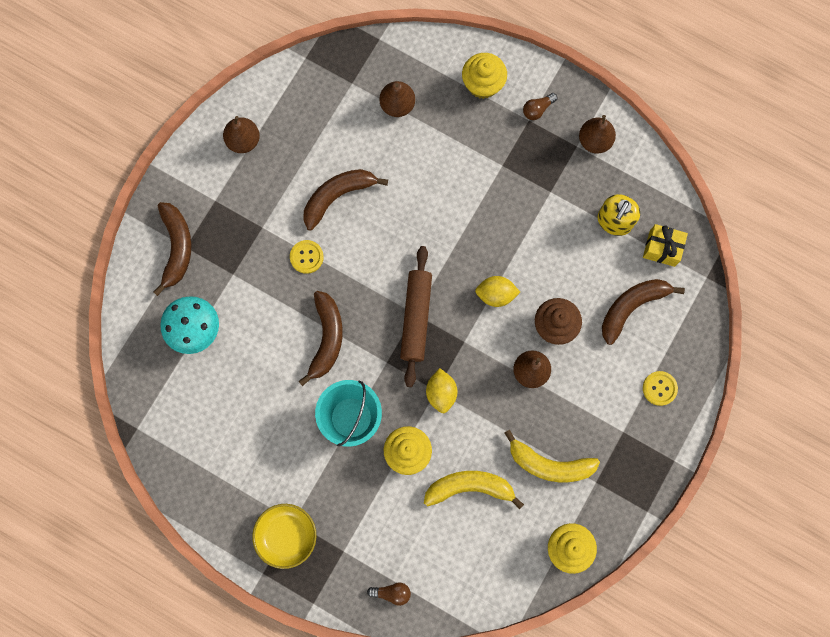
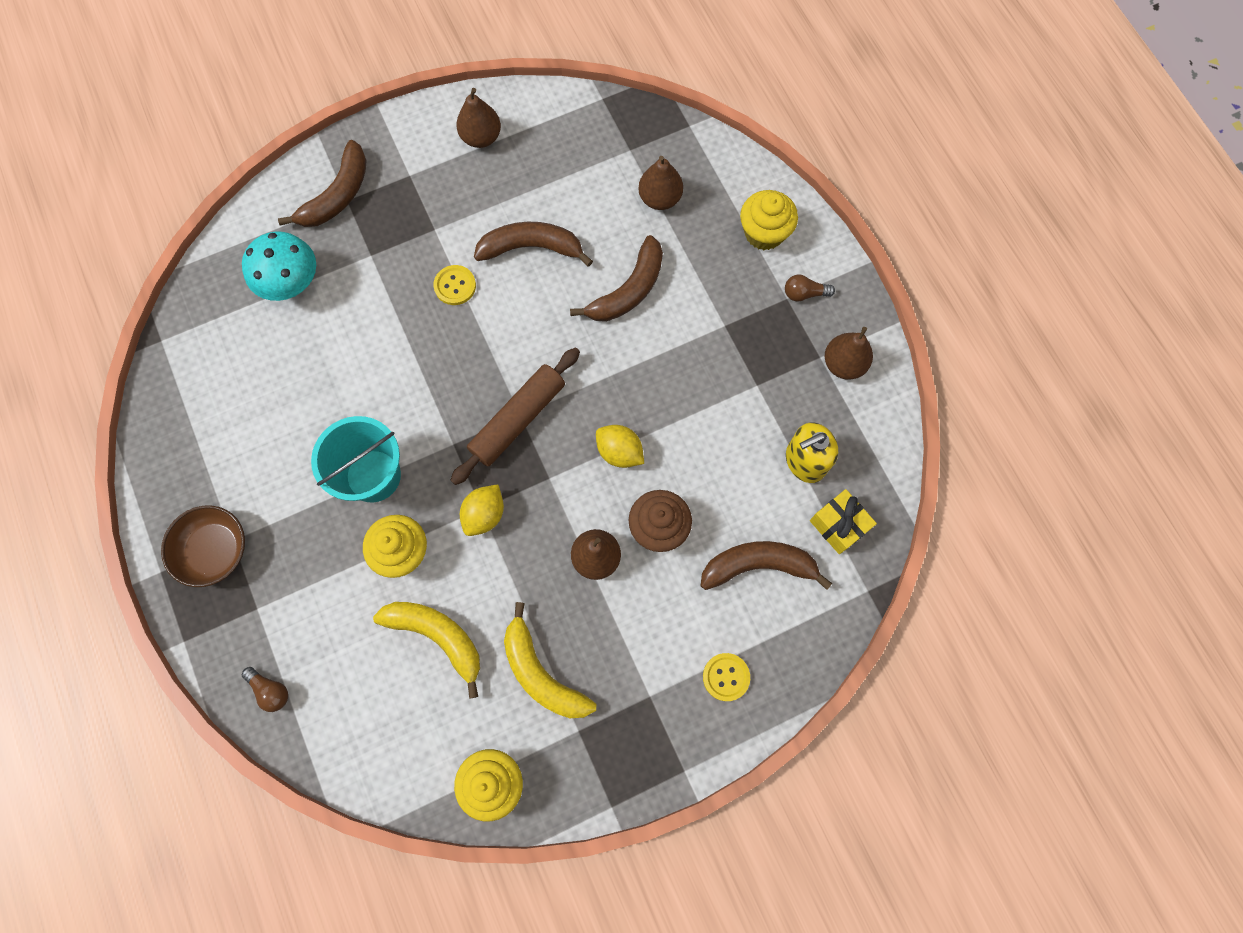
camera: 35 degrees right, 5 degrees down
(286, 535) = (214, 550): yellow bowl -> brown bowl
(326, 338) = (411, 378): brown banana -> brown banana (628, 290)

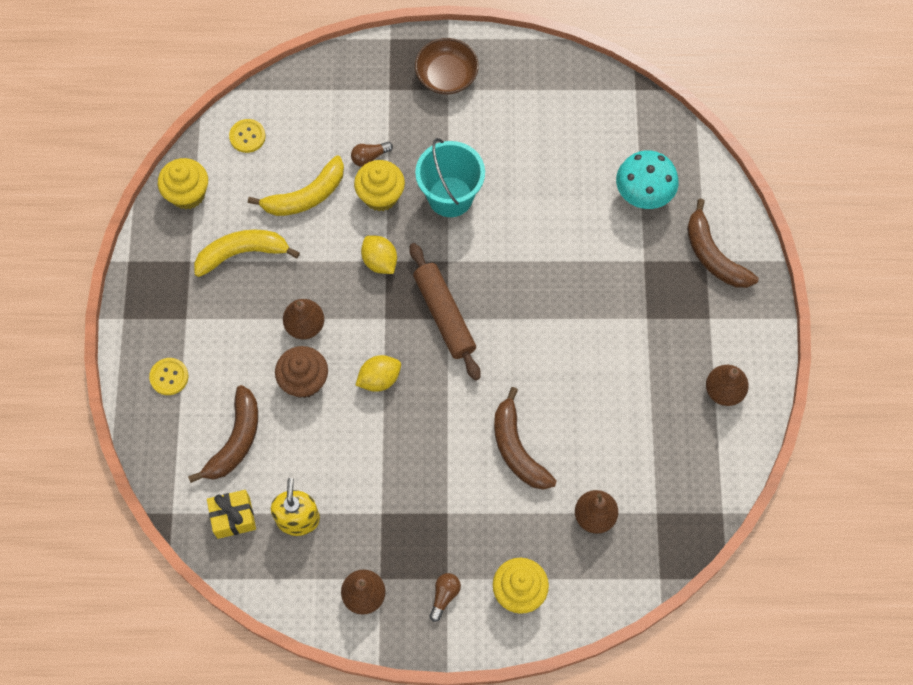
camera: 115 degrees right, 5 degrees down
(270, 690) = (327, 80): brown light bulb -> brown light bulb (369, 157)
(455, 286) = (585, 314): yellow button -> yellow button (247, 136)
(531, 248) = (594, 388): brown banana -> none

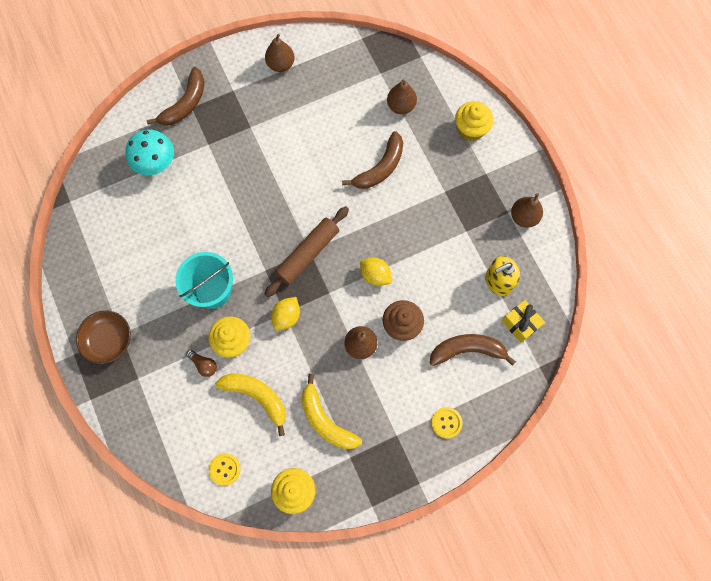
camera: 115 degrees left, 5 degrees up
(444, 596) = (497, 170): brown light bulb -> none

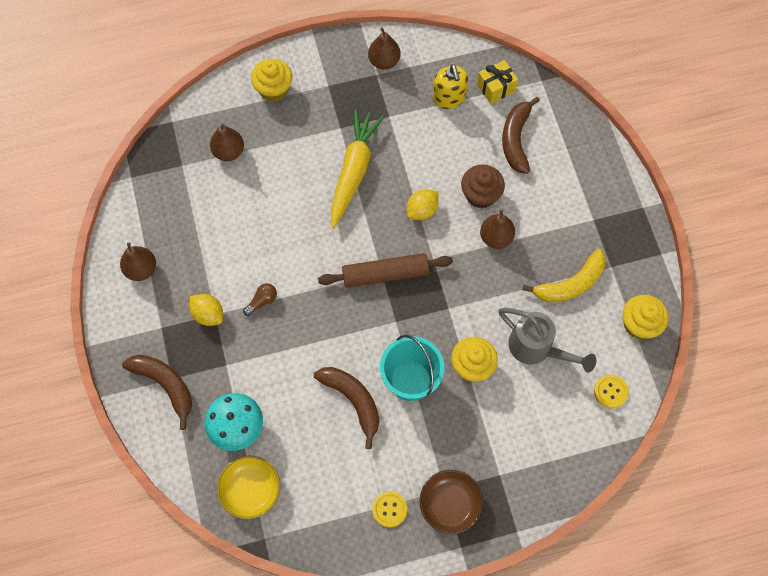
camera: 80 degrees left, 5 degrees down
(107, 183) = (251, 490): none -> yellow bowl
(204, 365) = (494, 400): brown light bulb -> brown light bulb (262, 301)
(257, 396) = (537, 349): yellow banana -> grey watering can
(286, 317) = (453, 306): yellow lemon -> yellow lemon (208, 314)
(308, 254) = (385, 274): brown rolling pin -> brown rolling pin turned 60 degrees counterclockwise
(380, 168) = (298, 185): brown banana -> brown banana (353, 401)
(403, 210) = (353, 171): none -> yellow carrot
(446, 422) = (586, 172): yellow button -> yellow button (389, 509)

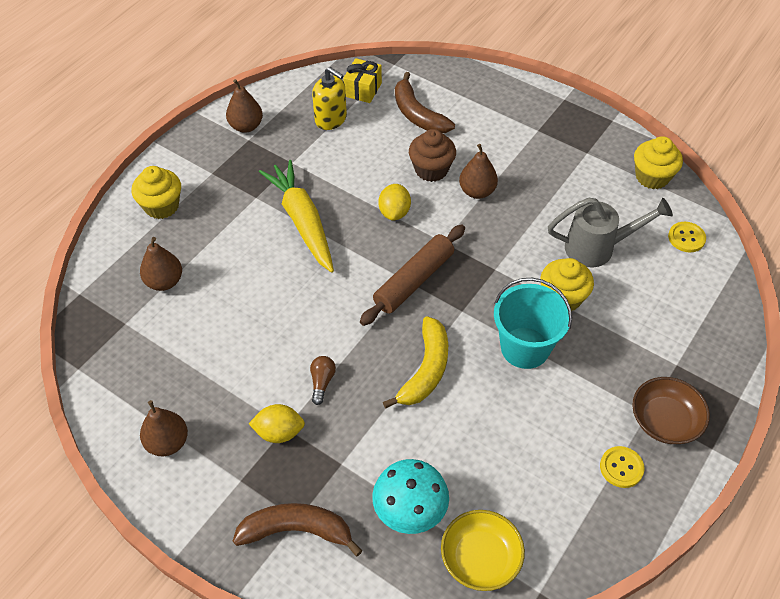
camera: 40 degrees left, 15 degrees down
(353, 401) = (493, 402): brown banana -> none
(570, 284) = (571, 184): yellow banana -> yellow banana (425, 370)

